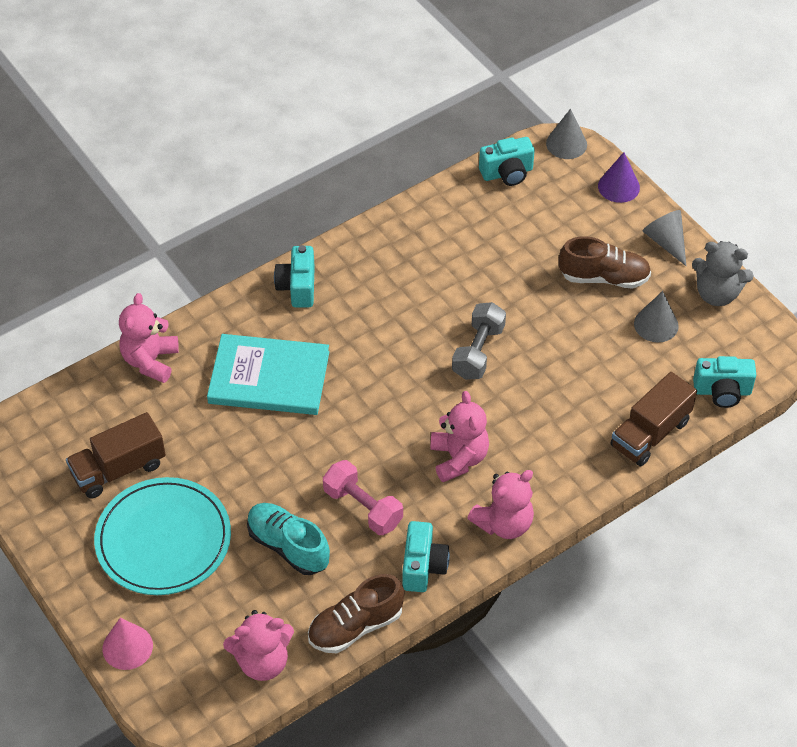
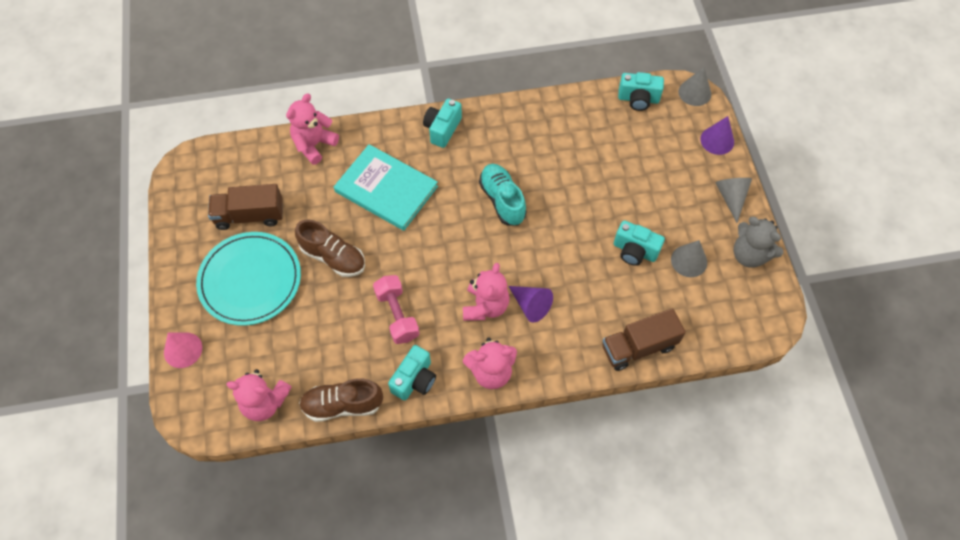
camera: 25 degrees right, 10 degrees up
(288, 546) = (330, 322): turquoise shoe -> turquoise shoe (502, 200)
(478, 351) = (544, 229): grey dumbbell -> none
(509, 437) = (530, 305): none -> purple cone
(604, 277) = (668, 207): brown shoe -> brown shoe (333, 257)
(722, 391) = (712, 336): turquoise camera -> turquoise camera (634, 251)

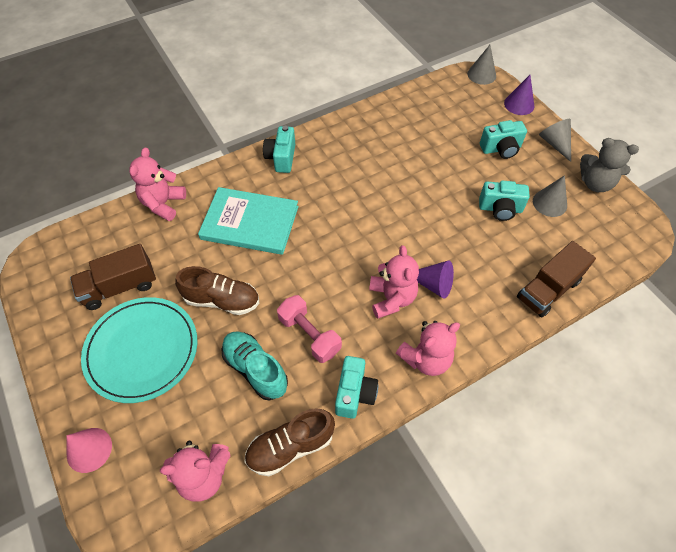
camera: 20 degrees left, 5 degrees down
(502, 200) = (363, 201): turquoise shoe -> turquoise shoe (255, 369)
(638, 99) = (439, 91): turquoise camera -> turquoise camera (501, 149)

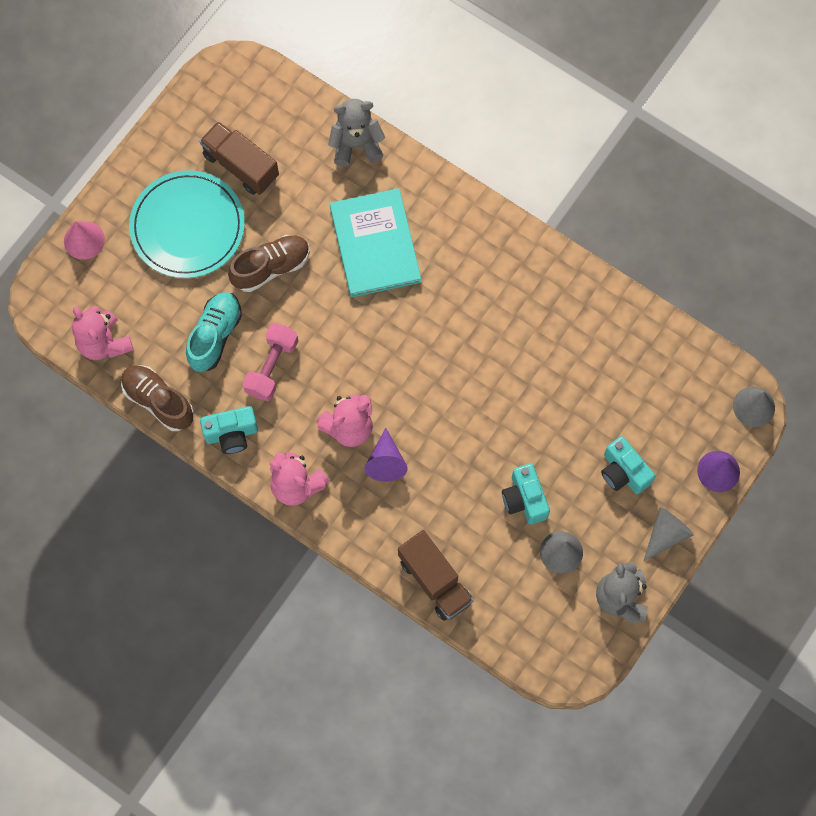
camera: 65 degrees right, 15 degrees up
(163, 204) = (356, 145): pink teddy bear -> grey teddy bear
(222, 300) = (271, 267): brown shoe -> brown shoe turned 105 degrees counterclockwise
(281, 158) = (481, 230): turquoise camera -> none
(548, 289) = (435, 580): brown truck -> brown truck turned 150 degrees counterclockwise

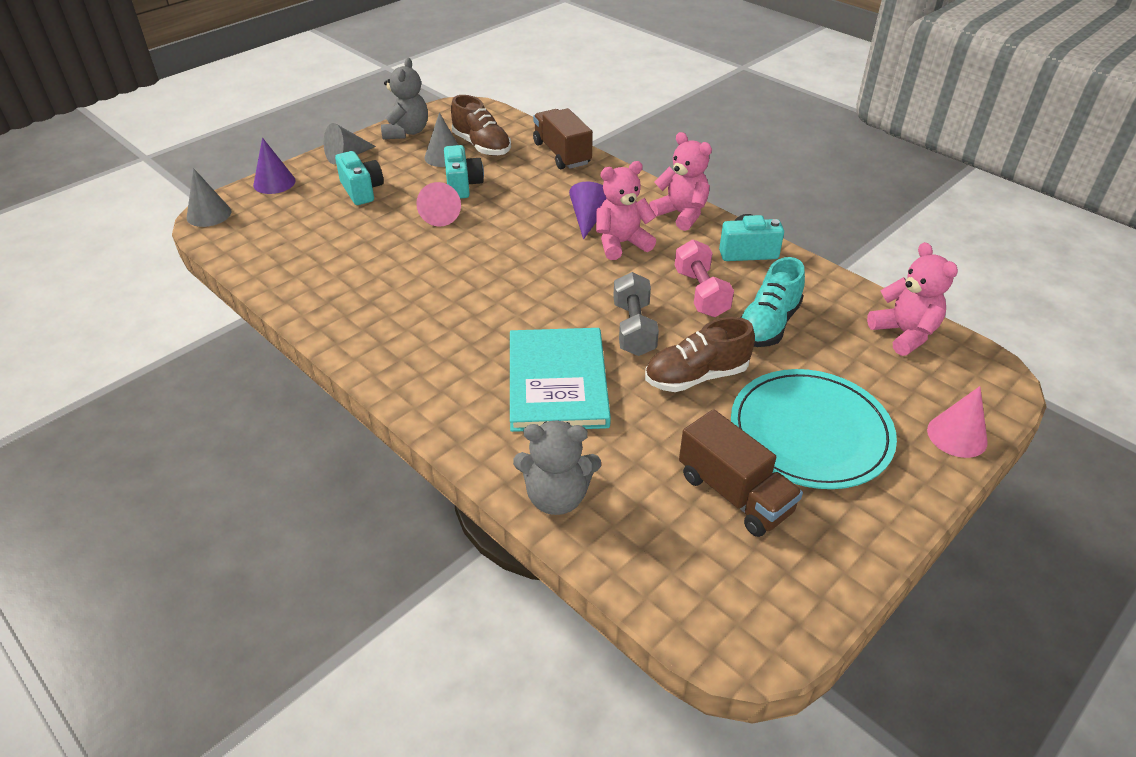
camera: 170 degrees left, 30 degrees down
(158, 401) = (830, 282): brown shoe -> brown shoe (481, 146)
(272, 367) = (700, 293): pink dumbbell -> pink dumbbell turned 45 degrees counterclockwise
(324, 313) = (634, 329): none -> grey dumbbell
(530, 444) = (441, 214): none -> pink cone

